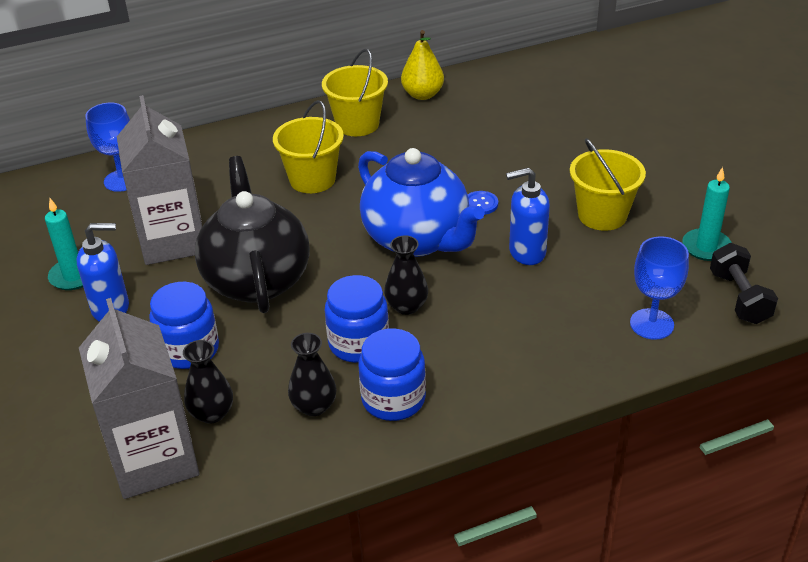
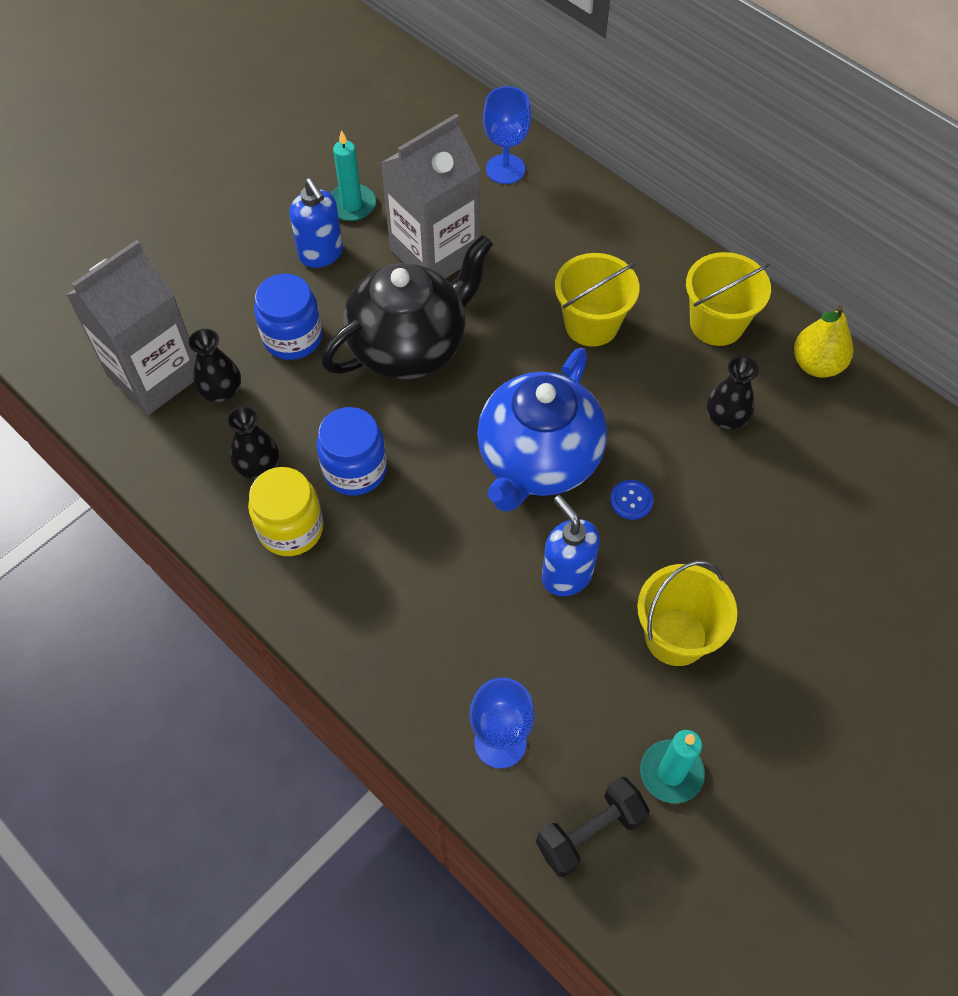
camera: 65 degrees right, 20 degrees up
(393, 399) = (291, 528): blue jar -> yellow jar
(406, 306) = (426, 490): black vase -> black vase (726, 418)

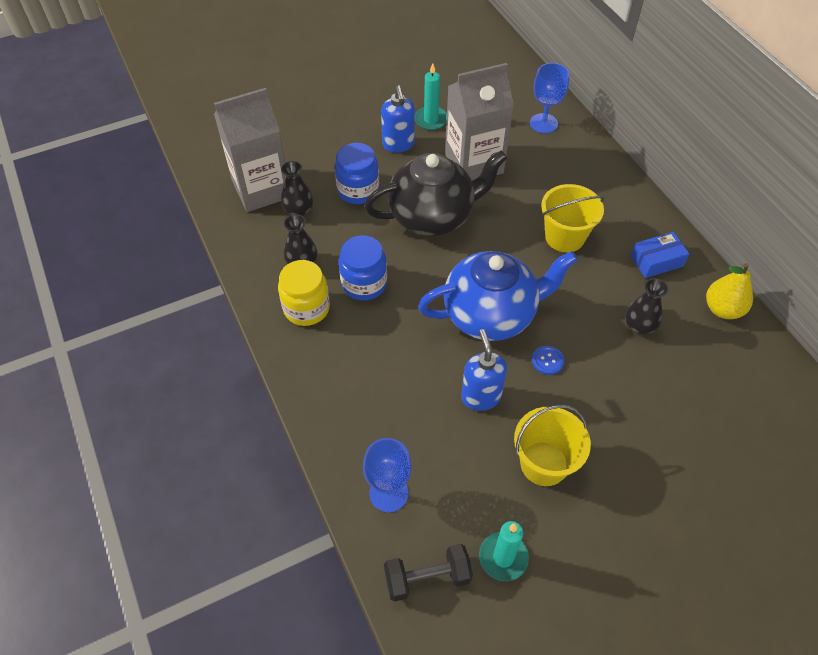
camera: 20 degrees right, 5 degrees down
(538, 461) = (491, 315): blue teapot -> blue teapot turned 150 degrees counterclockwise
(716, 324) = (656, 261): yellow bucket -> blue box

